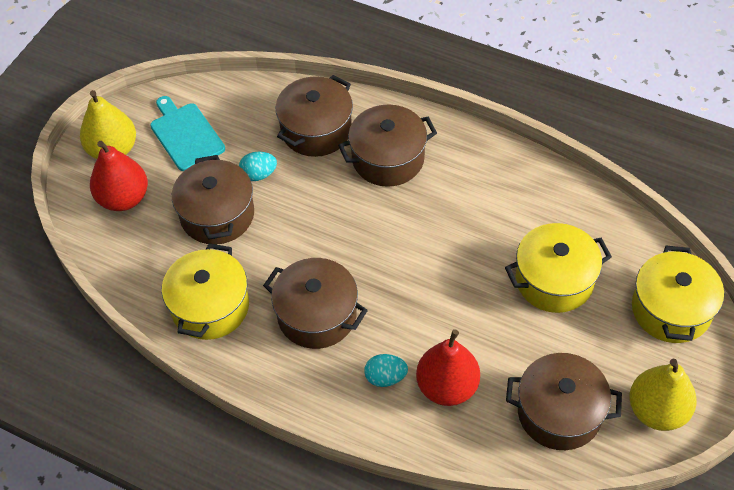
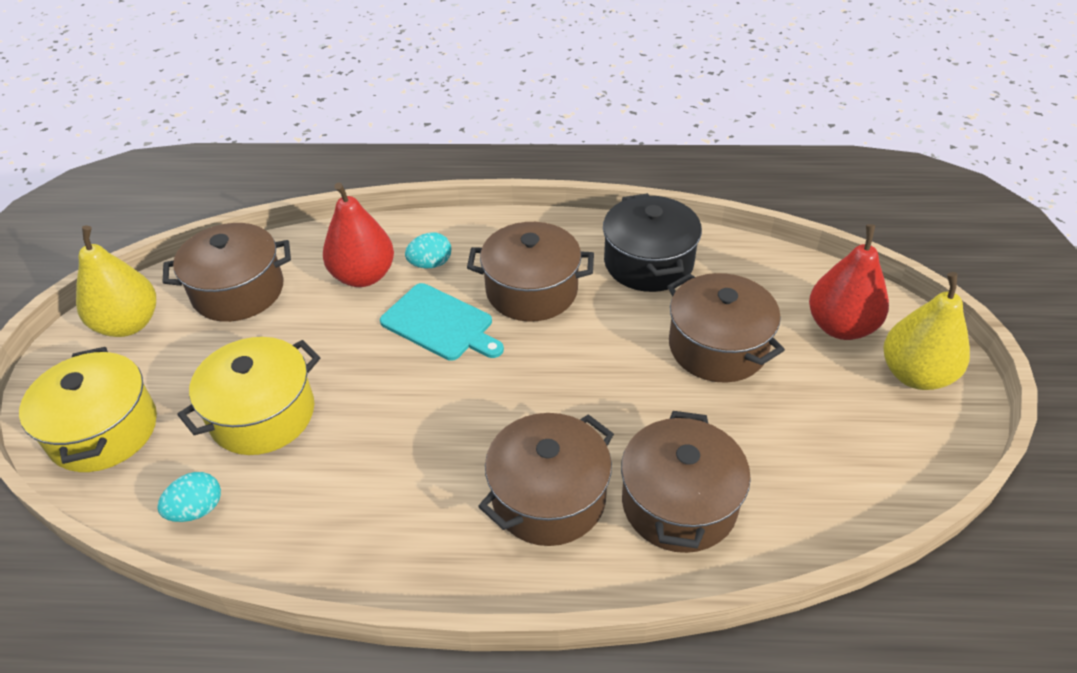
camera: 155 degrees right, 10 degrees down
(186, 134) = (848, 428): turquoise cutting board -> turquoise cutting board (440, 324)
(210, 306) = (648, 263): yellow pot -> black pot
(258, 174) = (708, 411): turquoise egg -> turquoise egg (197, 510)

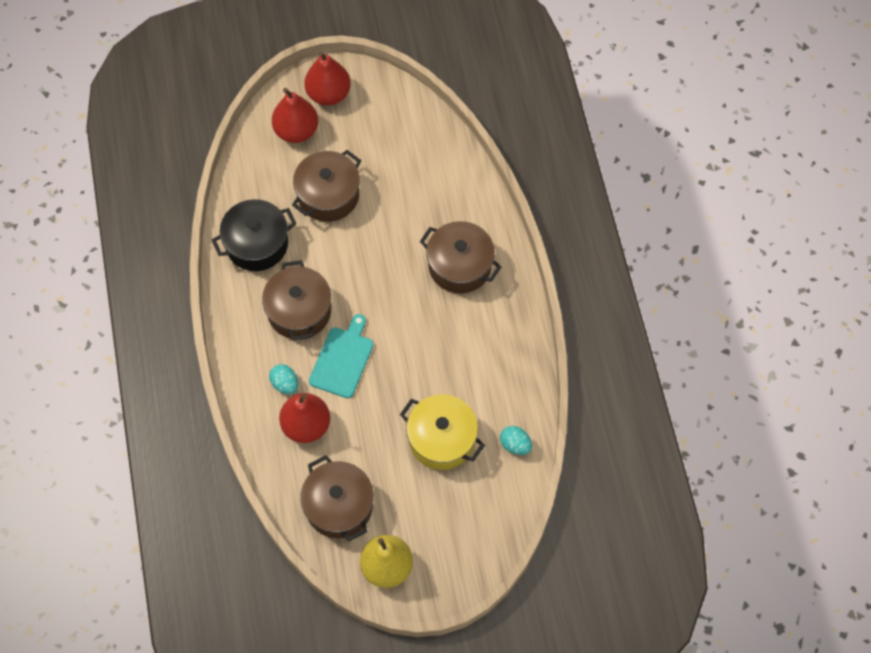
camera: 105 degrees left, 20 degrees up
(104, 430) = (477, 529): yellow pot -> none
(679, 503) = (447, 203): brown pot -> none
(915, 374) = (328, 94): yellow pear -> red pear

